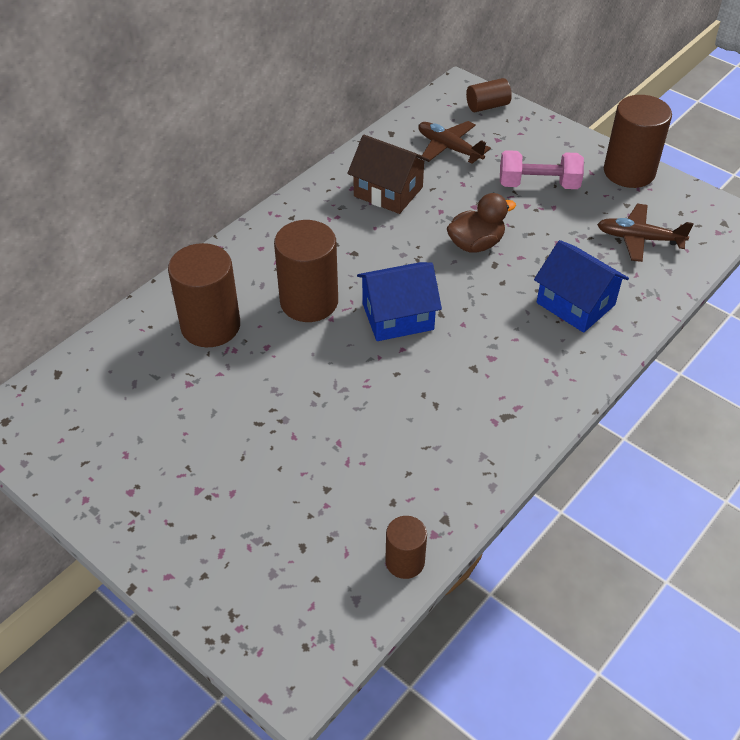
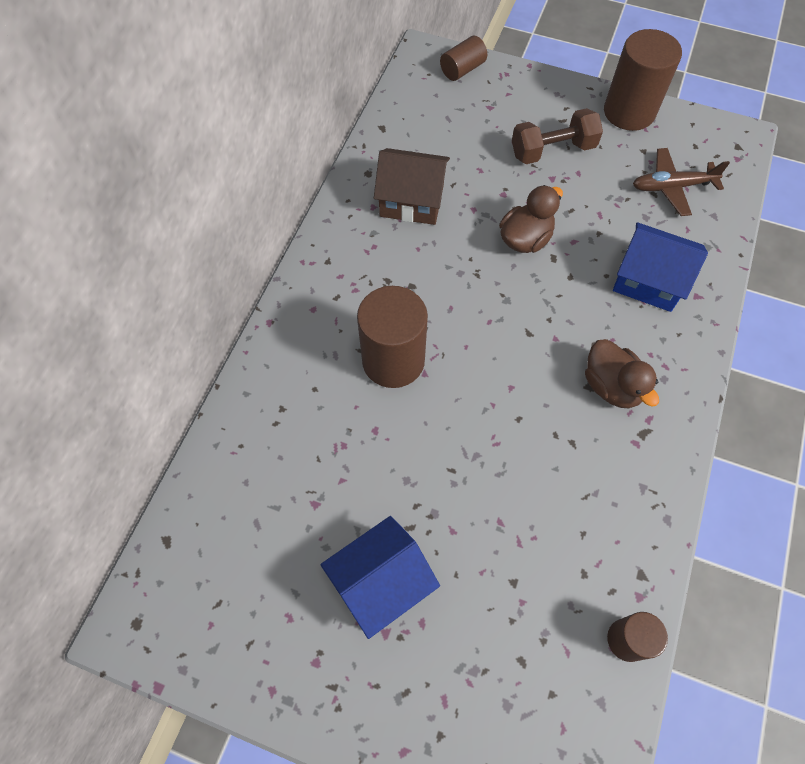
camera: 20 degrees left, 15 degrees up
(210, 326) = (305, 424): brown cylinder -> none
(397, 316) = (489, 350): blue house -> blue house (381, 582)
(449, 148) = (447, 130): brown plane -> none
(495, 373) = (611, 386): none -> brown duck
(538, 184) = (552, 150): pink dumbbell -> brown dumbbell

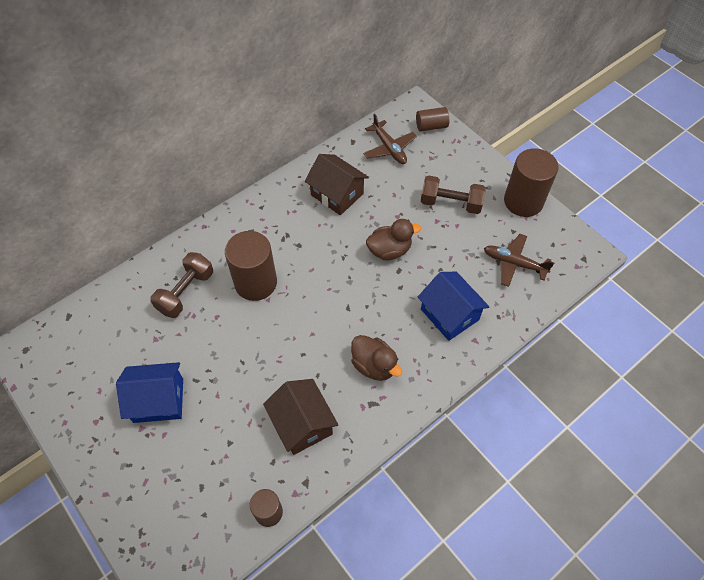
camera: 30 degrees right, 5 degrees down
(310, 420) = (186, 292): none -> brown dumbbell
(433, 117) = (389, 148): none -> brown plane
(583, 505) = (302, 424): none -> brown house
(611, 386) = (374, 365): brown duck -> brown duck turned 45 degrees counterclockwise

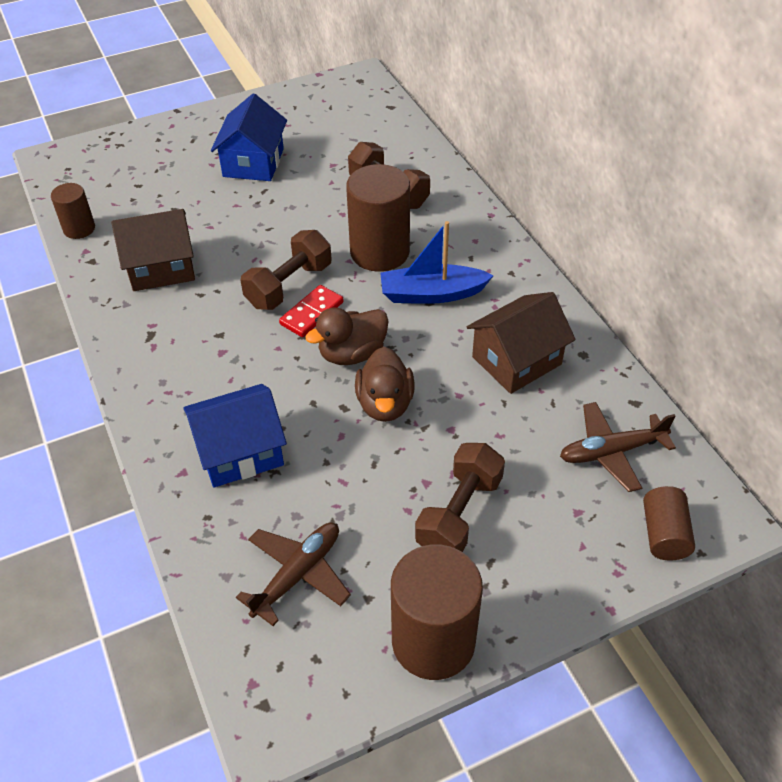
camera: 105 degrees right, 10 degrees down
(291, 245) = (432, 294): none -> blue boat
(302, 329) = (289, 285): none -> brown dumbbell
(325, 308) = (312, 313): none -> red domino
(374, 365) = (201, 347): brown duck -> brown duck (352, 354)

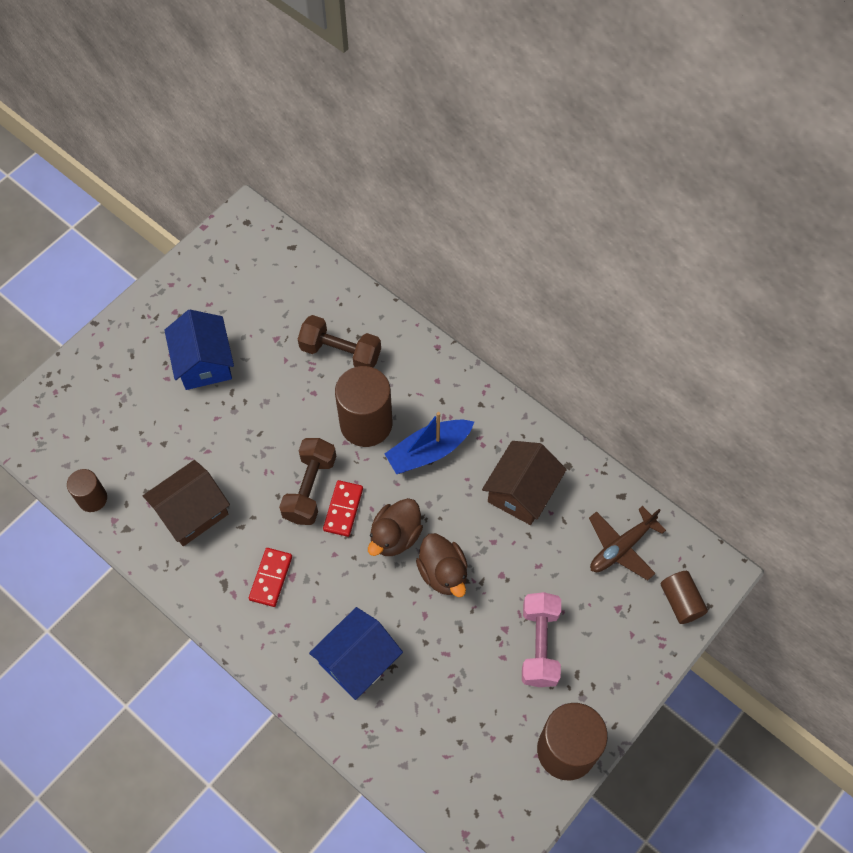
camera: 25 degrees left, 15 degrees up
(199, 345) = (270, 578): none -> red domino
(298, 574) = (453, 741): brown plane -> none
(459, 514) = (539, 645): brown dumbbell -> pink dumbbell

